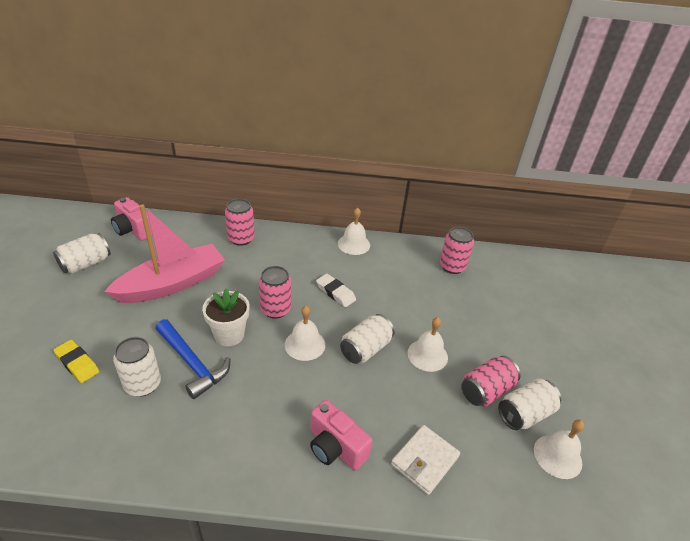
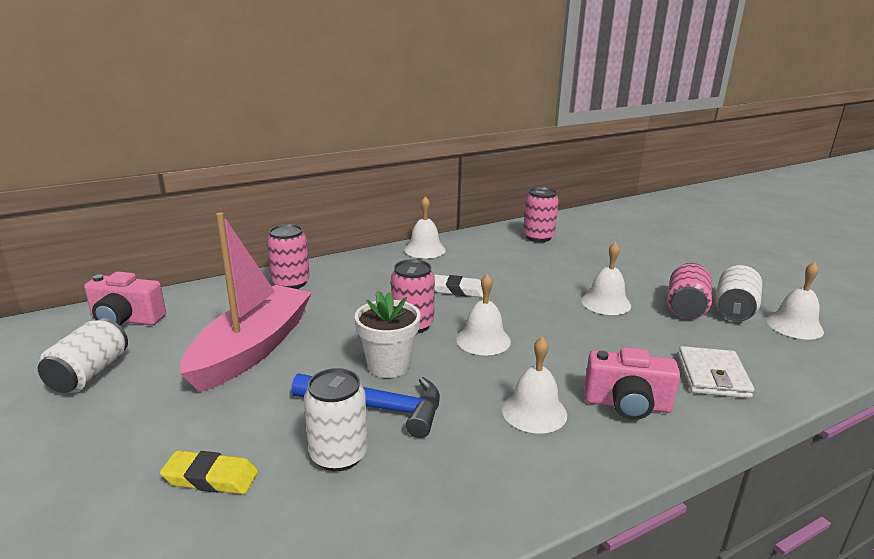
camera: 30 degrees left, 15 degrees down
(272, 417) = (534, 411): none -> white bell
(365, 349) = (546, 320): white can -> none

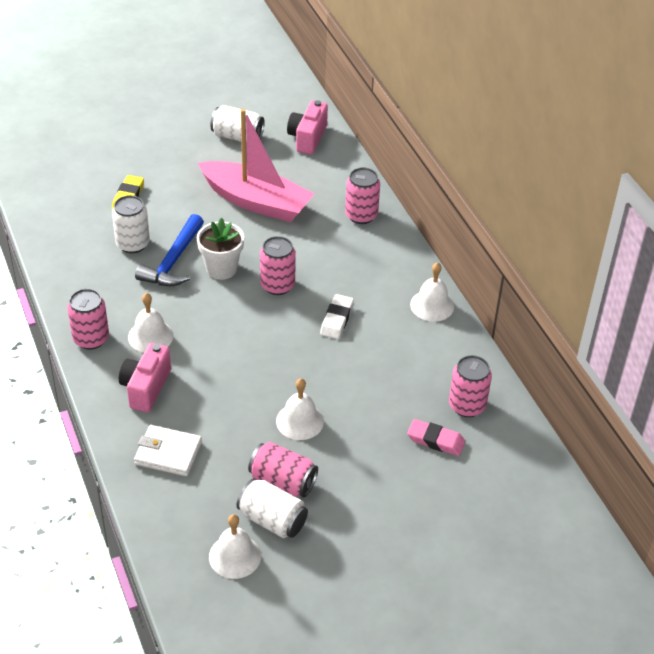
camera: 95 degrees right, 20 degrees up
(483, 340) = (247, 324): white bell -> none
(566, 471) = (91, 339): none -> pink can
(583, 247) = (435, 440): none -> pink eraser

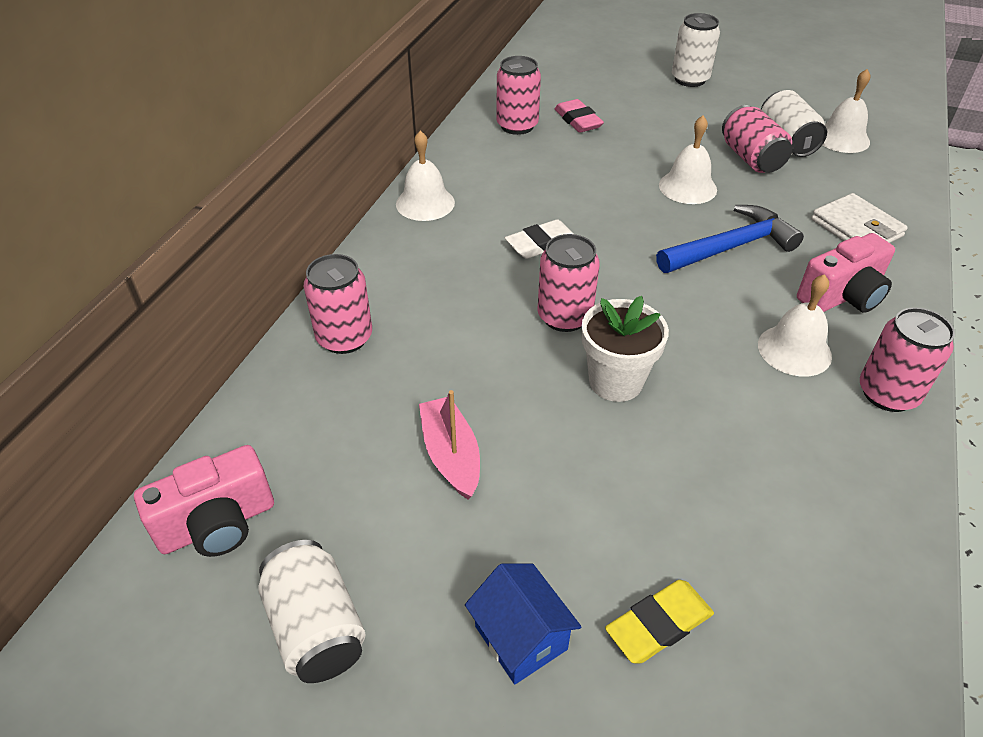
camera: 135 degrees left, 0 degrees up
(133, 244) = (722, 510): white can -> white can (690, 79)
(170, 169) = (521, 637): none -> blue house
(173, 261) = (677, 436): blue hammer -> blue hammer (731, 247)
(256, 201) = (451, 455): pink boat -> pink boat, size x0.50

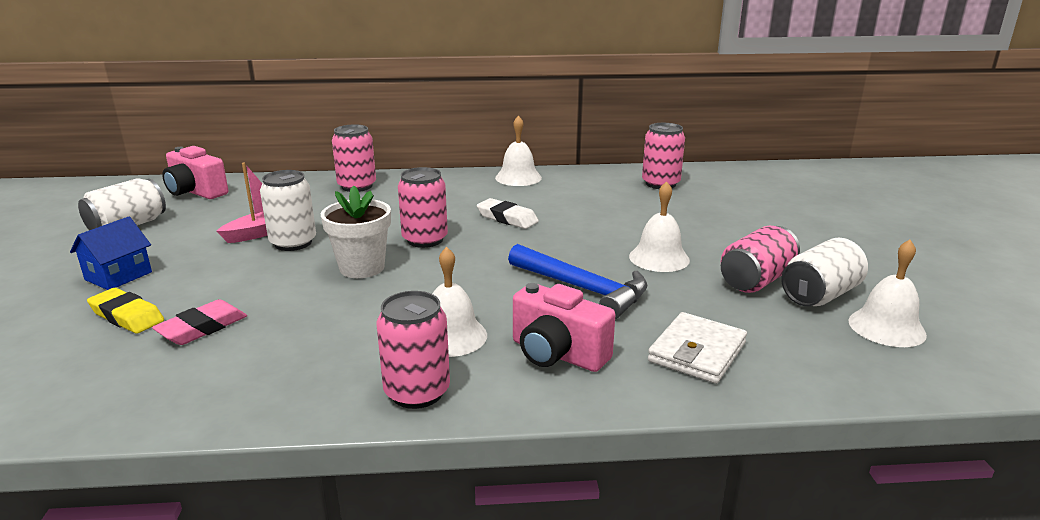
camera: 65 degrees right, 20 degrees down
(578, 120) = (703, 201): pink eraser -> pink eraser (202, 328)
(690, 79) = (865, 233): white can -> white can (293, 243)

